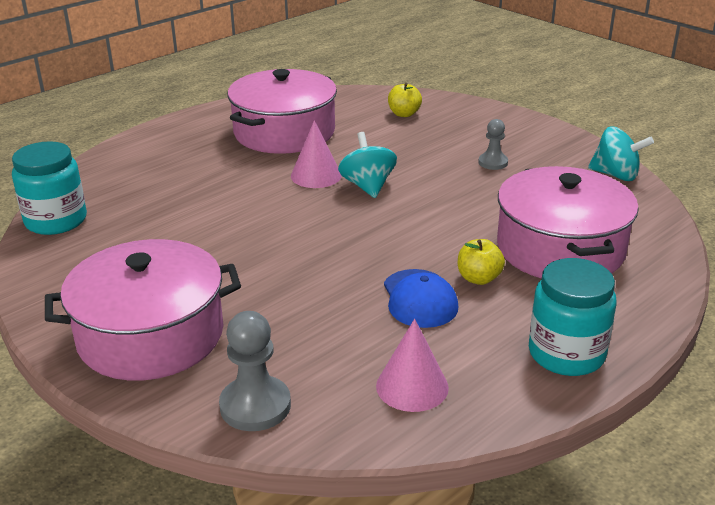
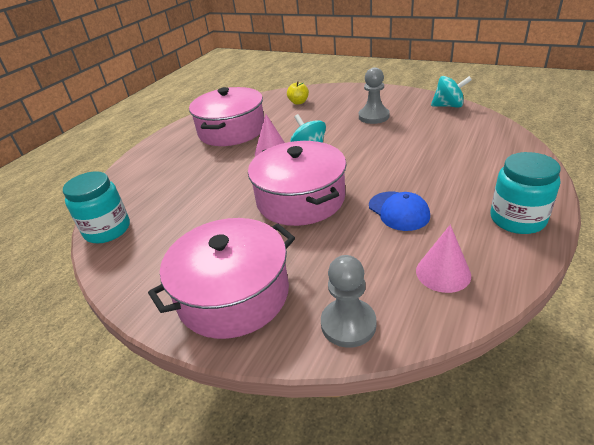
camera: 15 degrees left, 5 degrees up
(478, 278) = (424, 187): yellow apple -> none
(493, 162) = (373, 116): grey pawn -> grey pawn, size x1.63
(560, 248) = (455, 155): pink pot -> pink pot (300, 199)

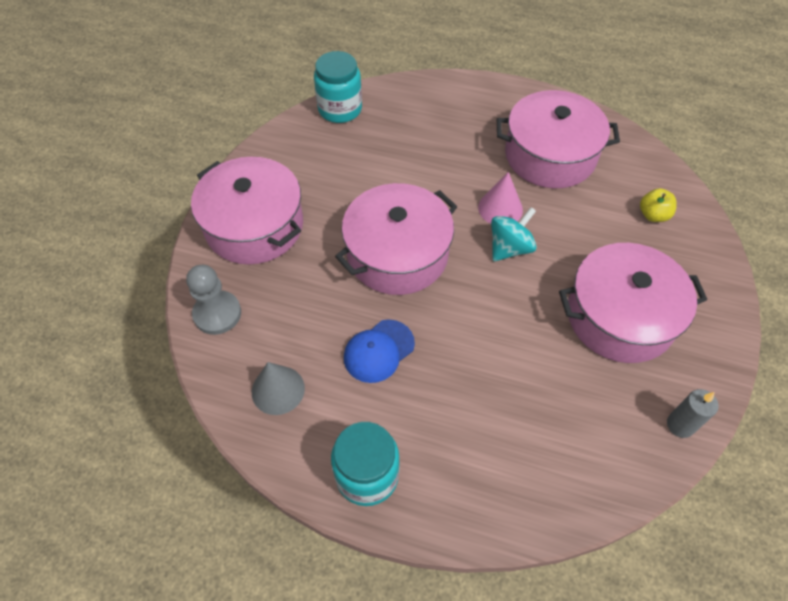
camera: 75 degrees right, 20 degrees up
(373, 116) = (620, 317): grey pawn -> pink pot
(443, 273) = (278, 390): pink cone -> grey cone
(448, 106) = (680, 425): turquoise spinning top -> grey candle

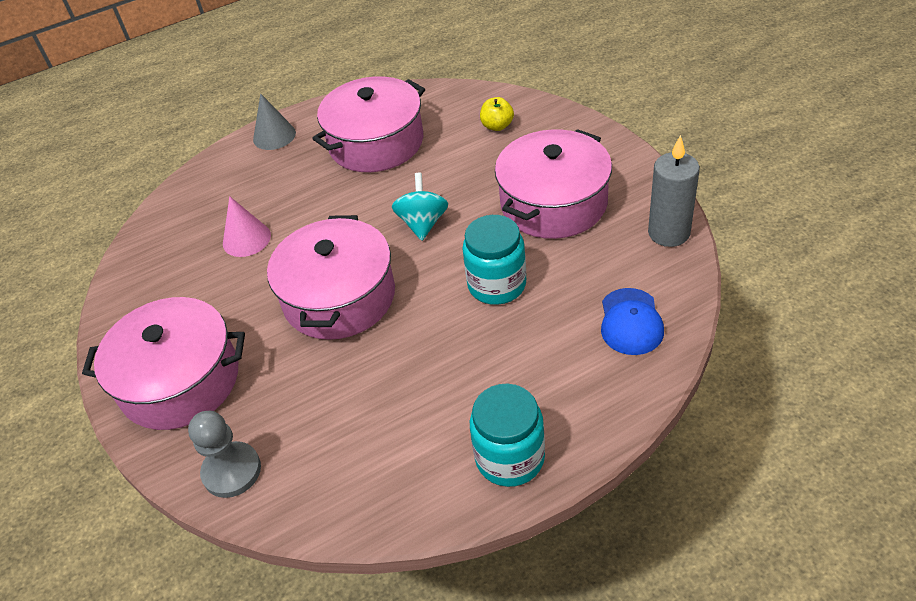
camera: 40 degrees left, 10 degrees down
(278, 390) = (362, 472): grey cone -> grey cone (274, 136)
(340, 109) = (150, 237): turquoise jar -> turquoise jar (497, 285)
(378, 351) = (410, 372): blue cap -> blue cap (631, 322)
(500, 208) = (382, 204): pink cone -> pink cone (246, 239)
(680, 425) = (668, 233): grey candle -> grey candle, size x1.58

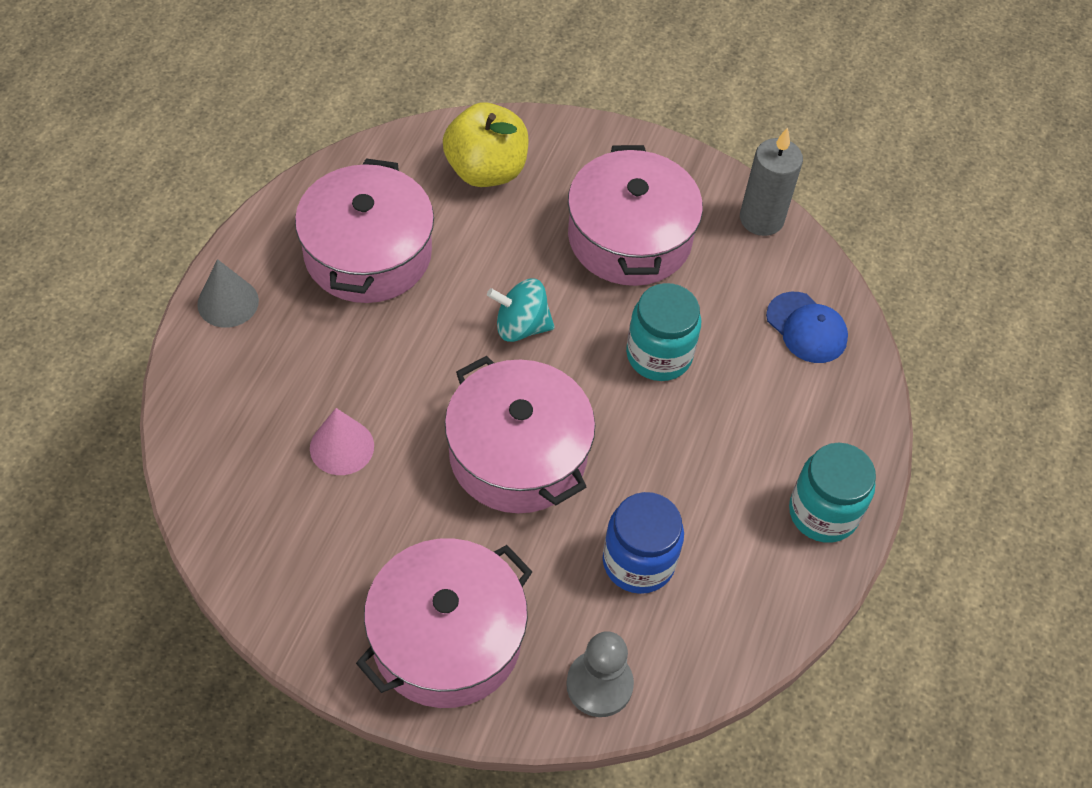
camera: 50 degrees left, 10 degrees up
(341, 408) = (638, 562): none -> blue jar
(423, 223) = (521, 326): turquoise spinning top -> turquoise spinning top turned 45 degrees counterclockwise
(497, 126) = (486, 170): yellow apple -> yellow apple, size x1.98

